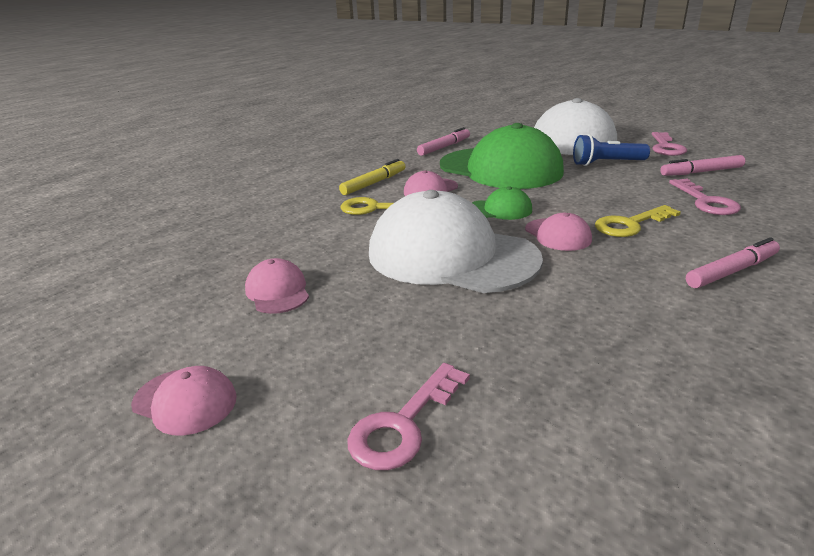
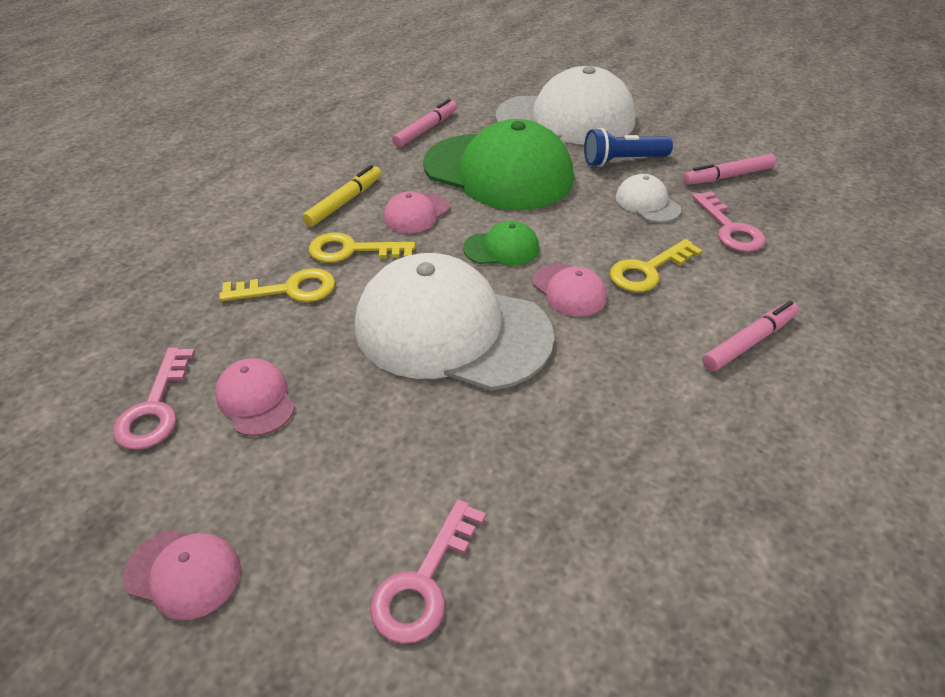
camera: 10 degrees left, 15 degrees up
(320, 229) = (289, 289): none -> yellow key
(628, 186) = (647, 203): none -> white cap
(666, 147) = (691, 130): pink key -> pink key (155, 408)

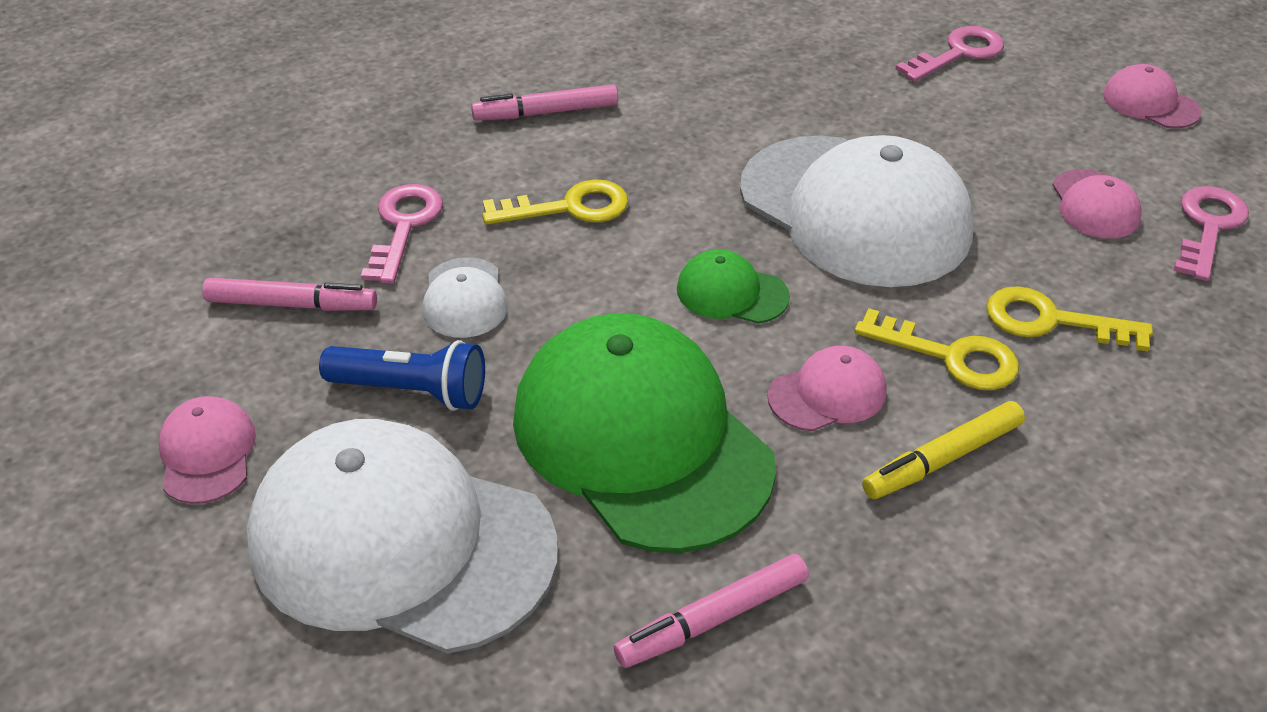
camera: 155 degrees left, 0 degrees up
(569, 290) = (686, 213): pink cap -> pink cap (207, 453)

